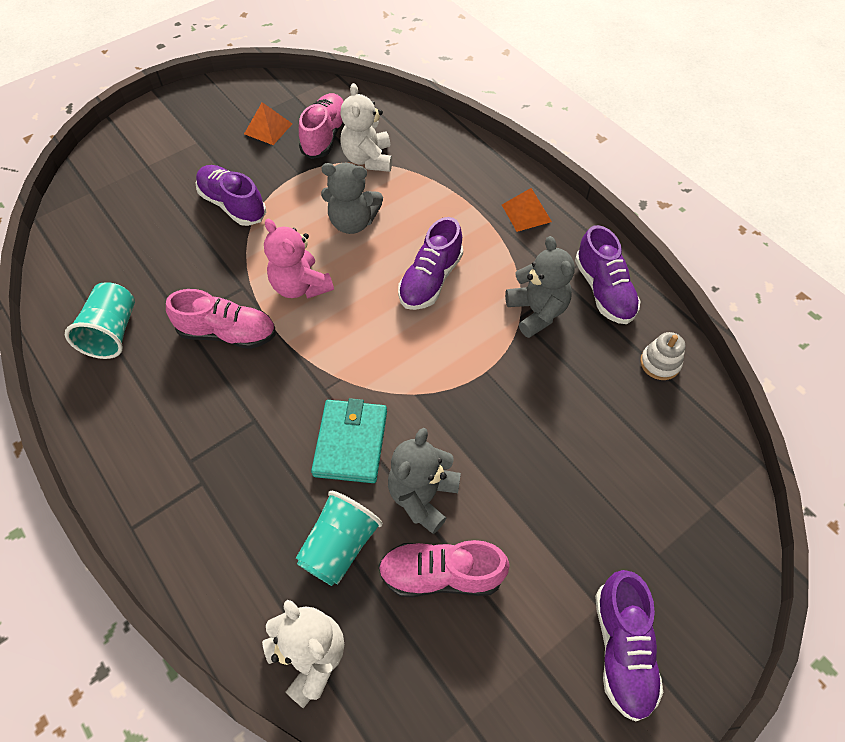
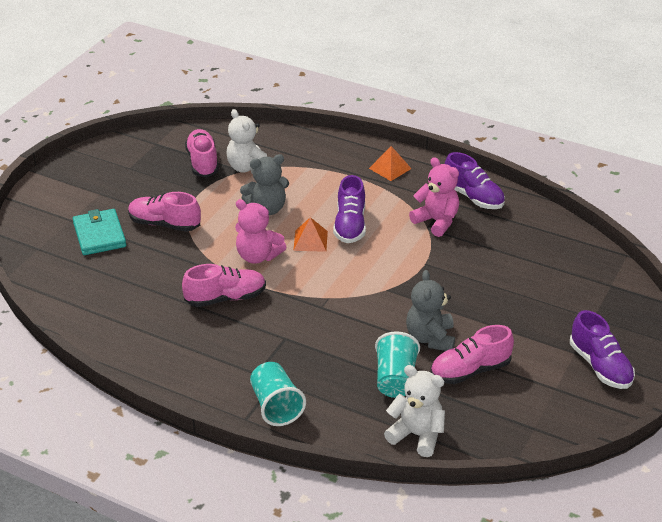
camera: 25 degrees left, 20 degrees down
(112, 332) = (136, 324): turquoise cup -> turquoise cup (276, 406)
(233, 205) = (164, 224): purple shoe -> pink shoe
(268, 128) = (152, 170): orange pyramid -> orange pyramid (310, 240)
(351, 442) = (362, 327): turquoise wallet -> turquoise wallet (99, 235)
(537, 312) = (436, 221): grey teddy bear -> pink teddy bear
(660, 363) = (534, 225): white stacking toy -> none

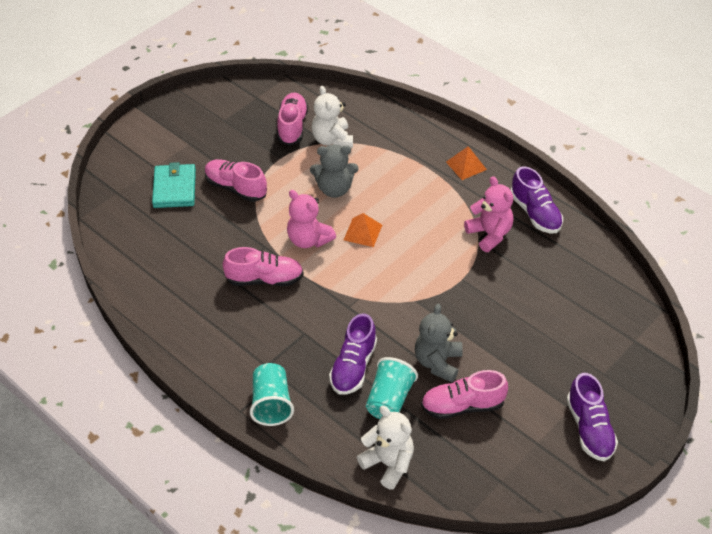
camera: 15 degrees right, 10 degrees up
(350, 225) = (405, 223): purple shoe -> purple shoe (353, 367)

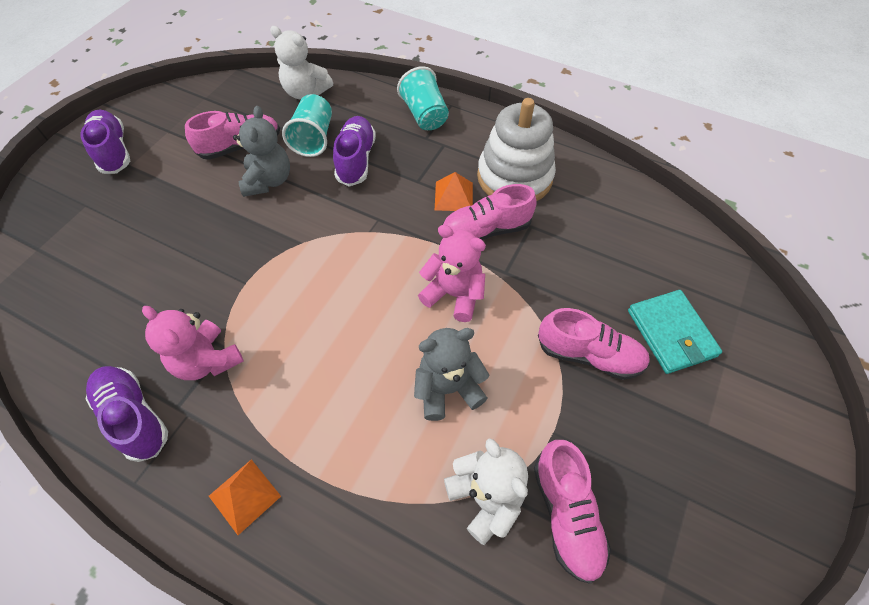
camera: 165 degrees right, 10 degrees up
(218, 319) = (514, 177): none -> white stacking toy
(363, 232) = (386, 322): orange pyramid -> orange pyramid (453, 196)

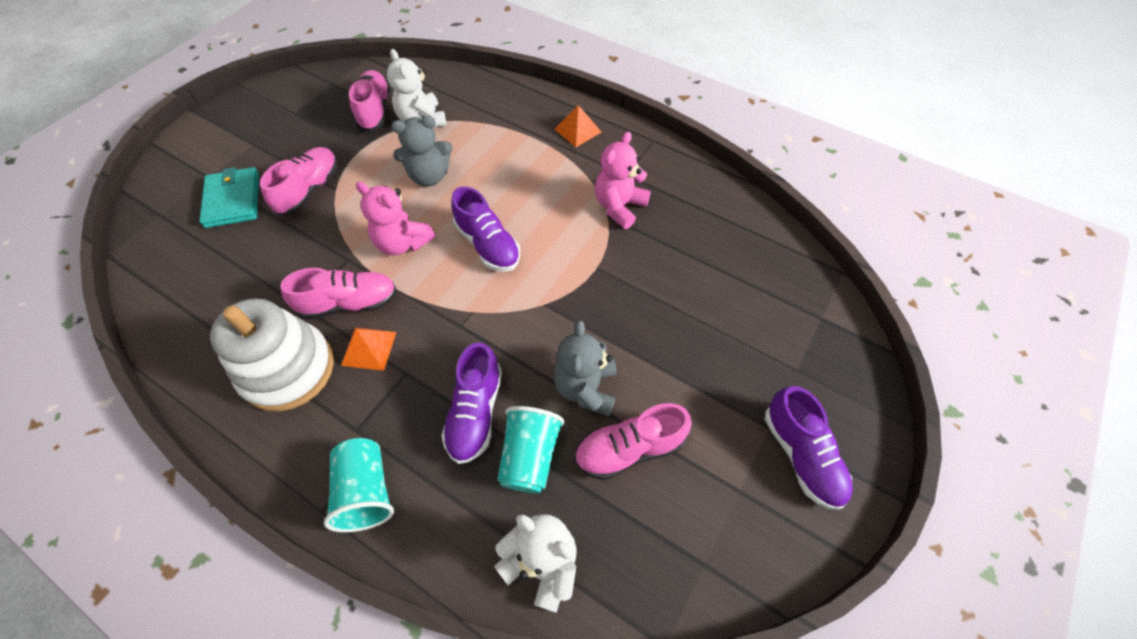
camera: 175 degrees left, 0 degrees up
(134, 416) = (666, 175): purple shoe -> purple shoe (488, 245)
(207, 360) = (619, 207): pink teddy bear -> pink teddy bear turned 105 degrees counterclockwise
(589, 355) = (309, 190): pink shoe -> pink shoe turned 90 degrees clockwise

